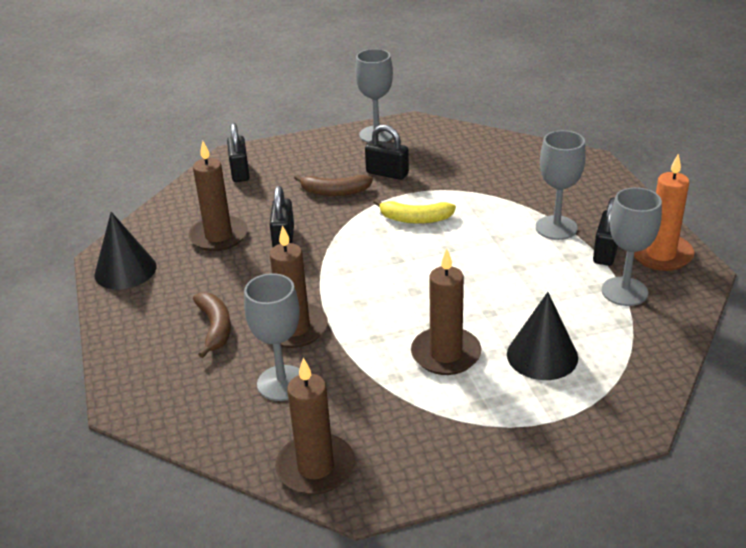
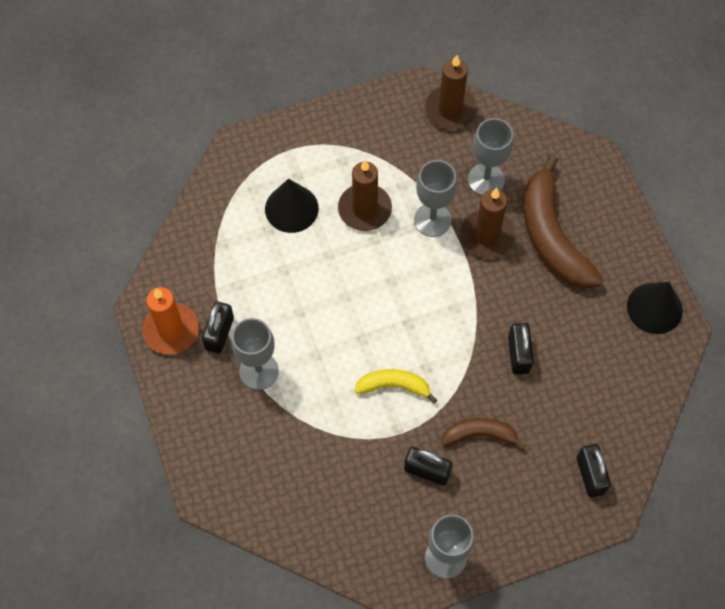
camera: 175 degrees right, 30 degrees up
(215, 328) = (551, 236): brown banana -> brown banana, size x1.91
(218, 236) = (582, 358): brown candle -> none
(624, 291) = (214, 281): grey goblet -> grey goblet (432, 220)

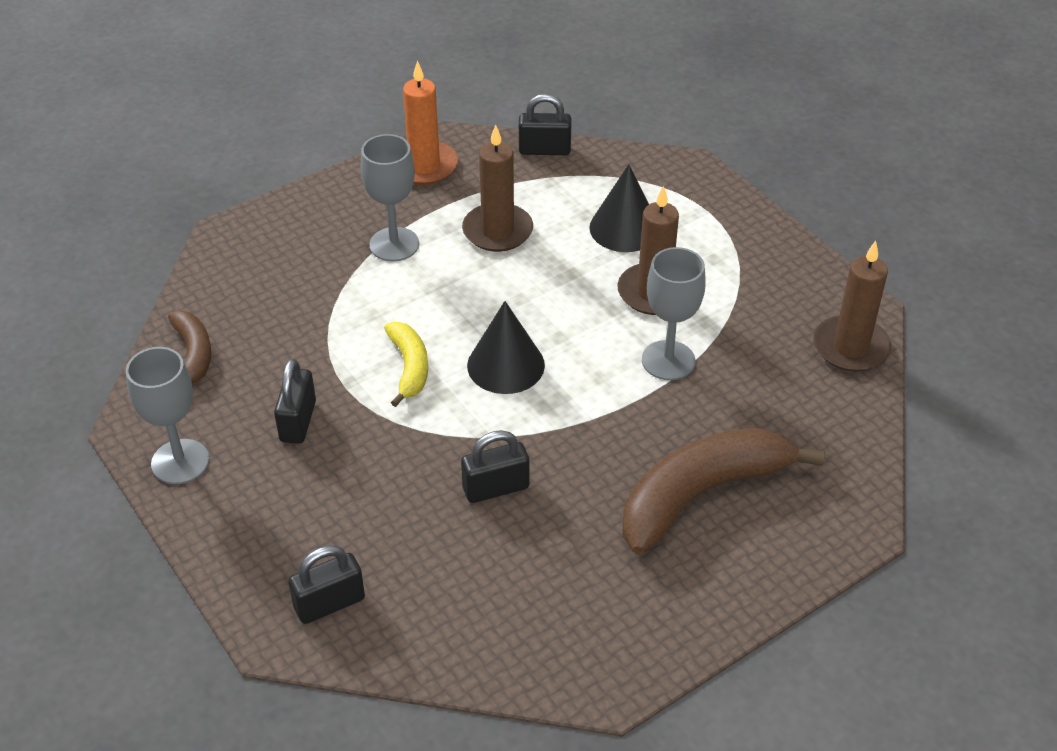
camera: 75 degrees right, 20 degrees down
(219, 333) = (432, 203): black padlock -> black padlock (544, 150)
(480, 434) = (362, 467): brown banana -> brown banana (193, 355)
(486, 180) = (758, 405): grey goblet -> none
(486, 236) = (669, 421): brown candle -> brown candle (497, 231)
(654, 308) = (631, 643): black cone -> black cone (505, 365)

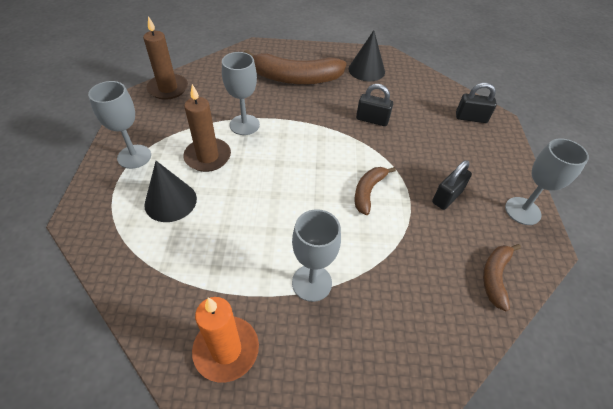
camera: 145 degrees left, 5 degrees up
(409, 367) = (368, 192): yellow banana -> brown banana
(497, 231) = (239, 248): brown candle -> none
(505, 365) = (318, 165): black cone -> black cone (366, 70)
(544, 150) = (131, 300): black padlock -> none
(735, 243) = (134, 156): none -> grey goblet

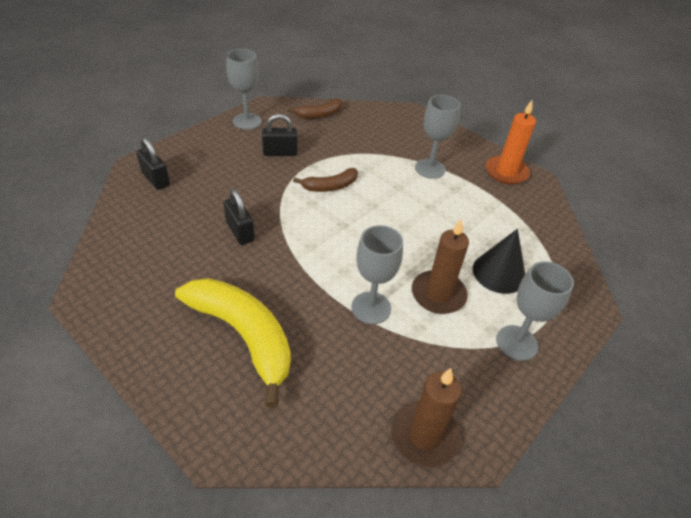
camera: 140 degrees left, 5 degrees down
(295, 78) = (244, 336): brown banana -> yellow banana
(366, 70) = (147, 289): black cone -> none

